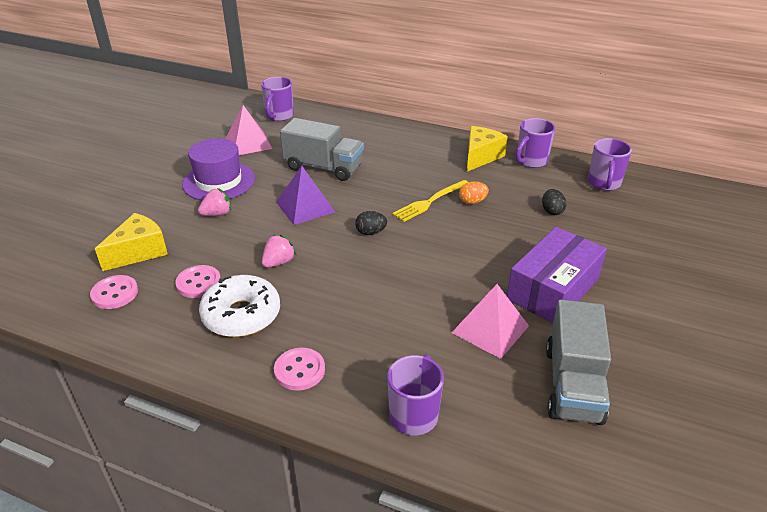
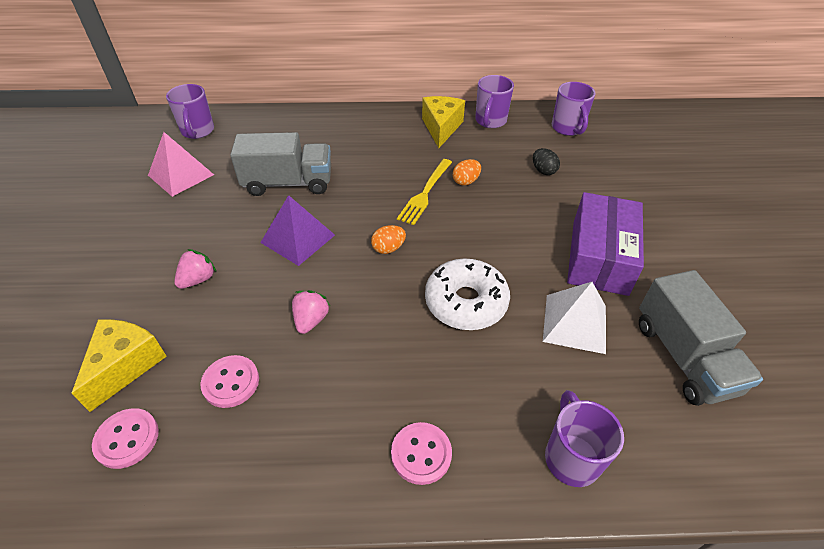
camera: 25 degrees left, 10 degrees up
(219, 181) = (174, 235): purple hat -> none
(241, 315) = (310, 407): white donut -> white donut (466, 302)
(371, 232) = (388, 248): black egg -> orange egg
(490, 329) = (575, 323): pink pyramid -> white pyramid

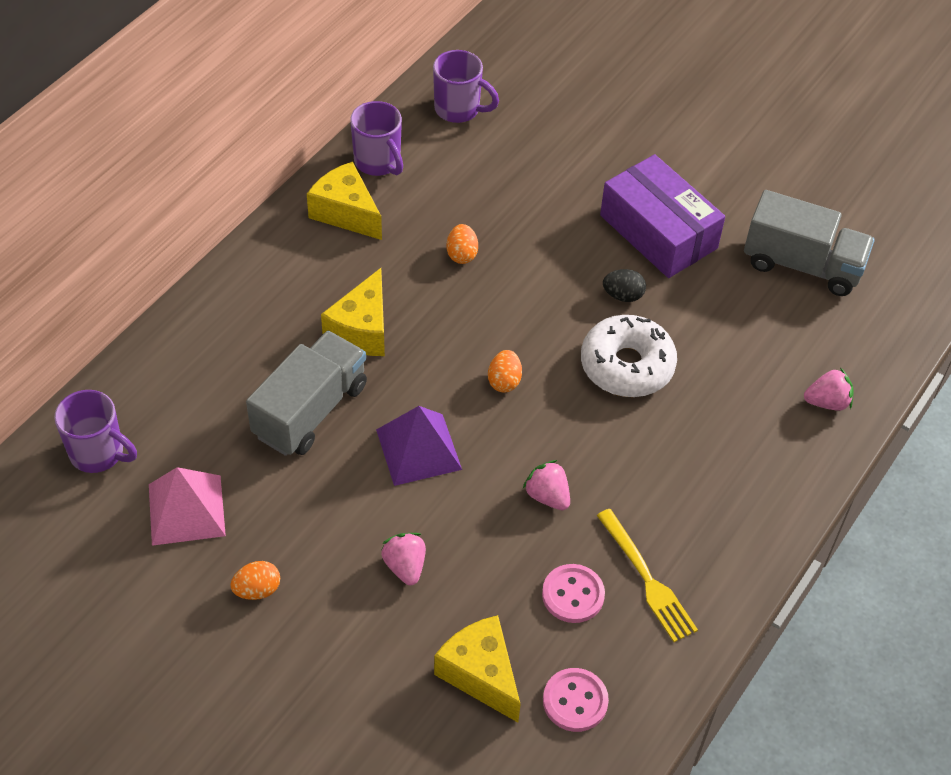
camera: 55 degrees left, 5 degrees up
(139, 227) = (257, 590): none -> orange egg
(366, 173) = (362, 329): none -> yellow cheese
(421, 454) = (753, 494): pink button -> none
(425, 193) = (448, 300): yellow fork -> yellow fork (647, 579)
(543, 171) = (506, 181): black egg -> black egg (623, 295)
(571, 457) = (827, 402): purple mug -> pink strawberry
(575, 323) = (714, 307): white pyramid -> none

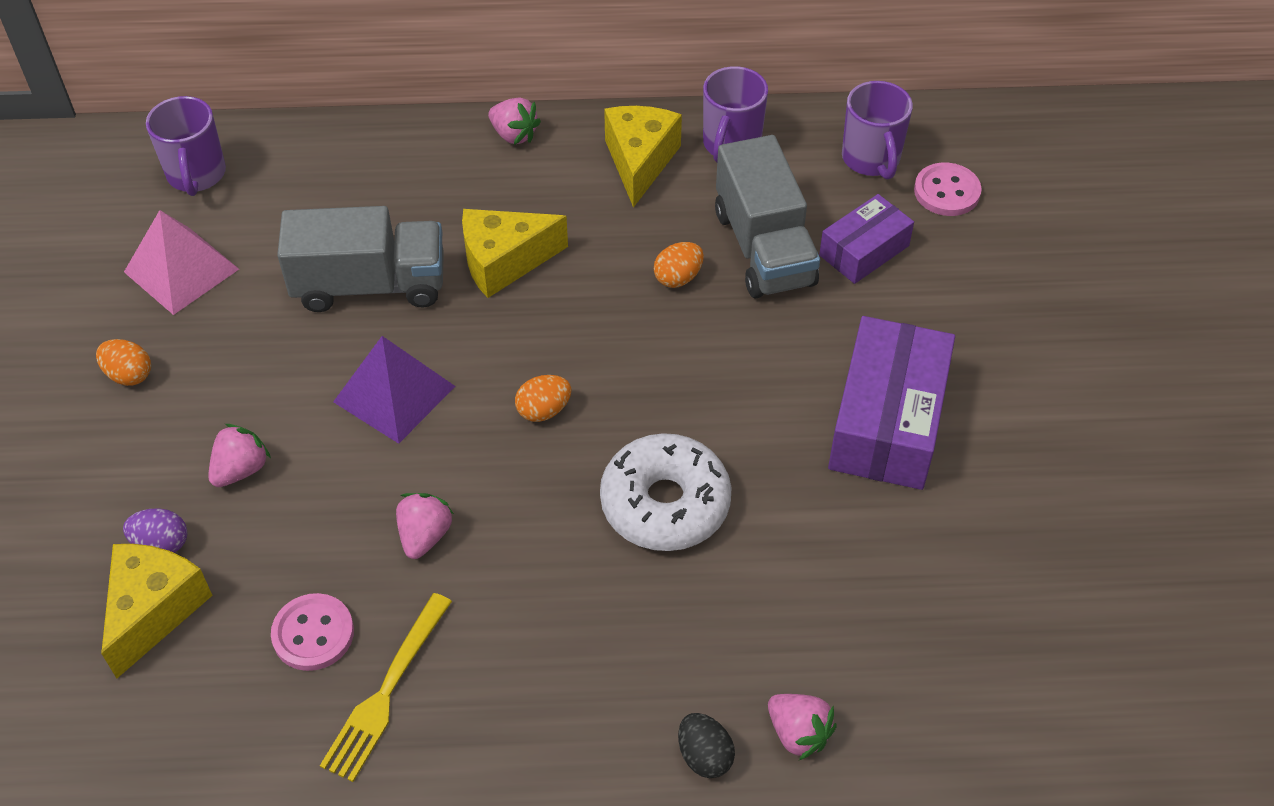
camera: 55 degrees right, 0 degrees up
(253, 259) = (514, 135): none -> pink strawberry
(428, 643) = (161, 544): none -> purple egg
(525, 159) = (864, 250): none -> purple box
(575, 701) = (177, 715): pink button -> pink button (946, 191)
(623, 295) = (761, 443): black egg -> black egg (704, 756)
(802, 265) = (987, 588): grey truck -> grey truck (764, 248)

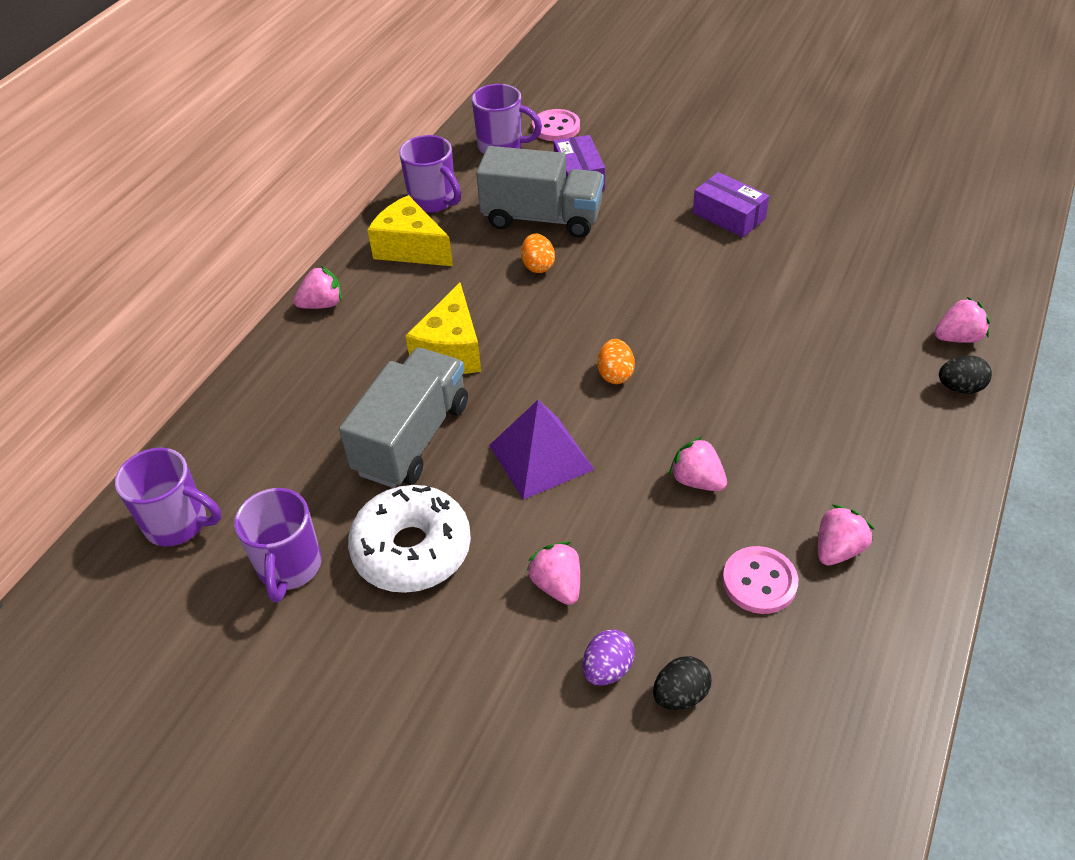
camera: 60 degrees left, 5 degrees down
(129, 375) = (389, 644): orange egg -> none
(154, 610) = (680, 695): yellow cheese -> black egg
(181, 270) = (289, 567): pink pyramid -> purple mug
(386, 692) = (838, 549): yellow fork -> pink strawberry
(665, 503) = (739, 338): white donut -> white donut (412, 549)
(887, 421) = (728, 216): purple box -> purple box, size x0.58

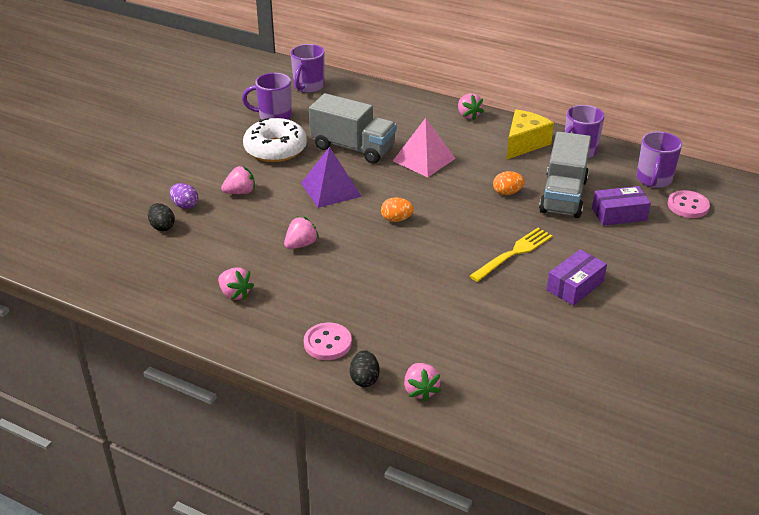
camera: 90 degrees right, 10 degrees down
(451, 350) = (424, 159): yellow cheese -> pink pyramid
(674, 262) = (514, 253): none -> yellow fork
(759, 582) = (221, 260): pink button -> pink button (327, 343)

